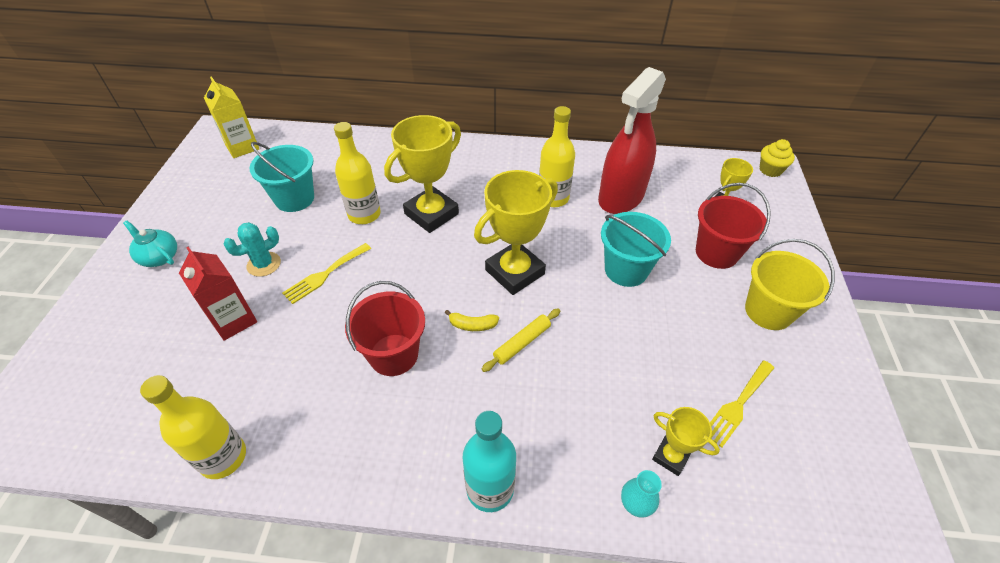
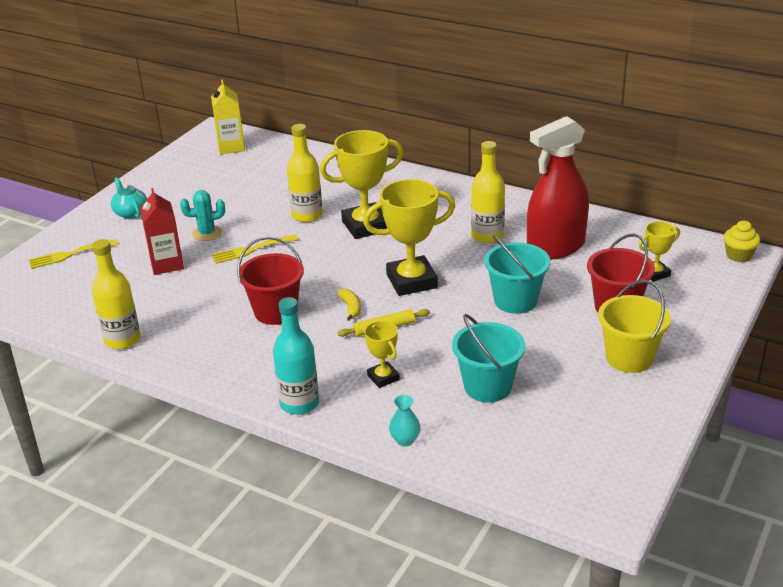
camera: 25 degrees right, 15 degrees down
(294, 198) = (255, 193): turquoise bucket -> turquoise bucket (487, 387)
(472, 325) = (350, 308): yellow banana -> yellow banana turned 135 degrees counterclockwise
(670, 456) = (455, 423): yellow trophy -> yellow trophy (383, 377)
(737, 405) = (541, 409): yellow fork -> yellow fork (69, 255)

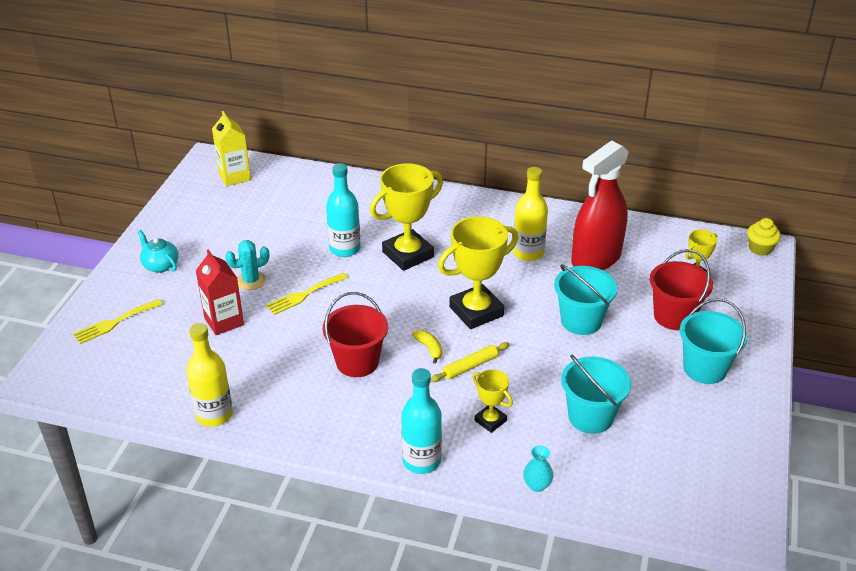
camera: 15 degrees left, 5 degrees up
(307, 215) = (345, 249): yellow bottle -> turquoise bottle
(629, 358) = (705, 368): yellow bucket -> turquoise bucket

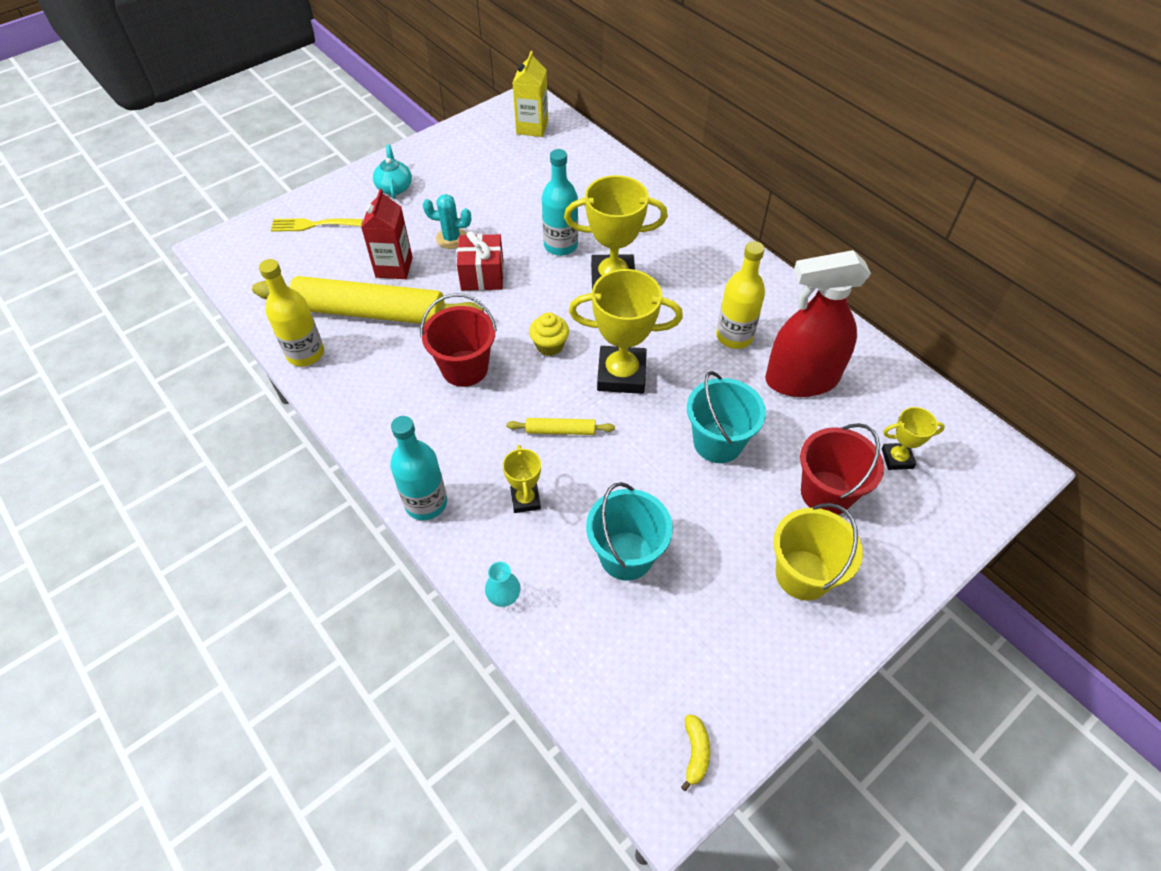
camera: 35 degrees right, 15 degrees up
(239, 361) = (371, 312): none -> yellow rolling pin
(304, 295) = (482, 275): yellow fork -> red gift
(429, 348) = (541, 390): yellow banana -> yellow banana (695, 752)
(705, 368) = (803, 575): turquoise bucket -> yellow bucket
(760, 248) = (1013, 466): yellow cupcake -> yellow cupcake (549, 346)

